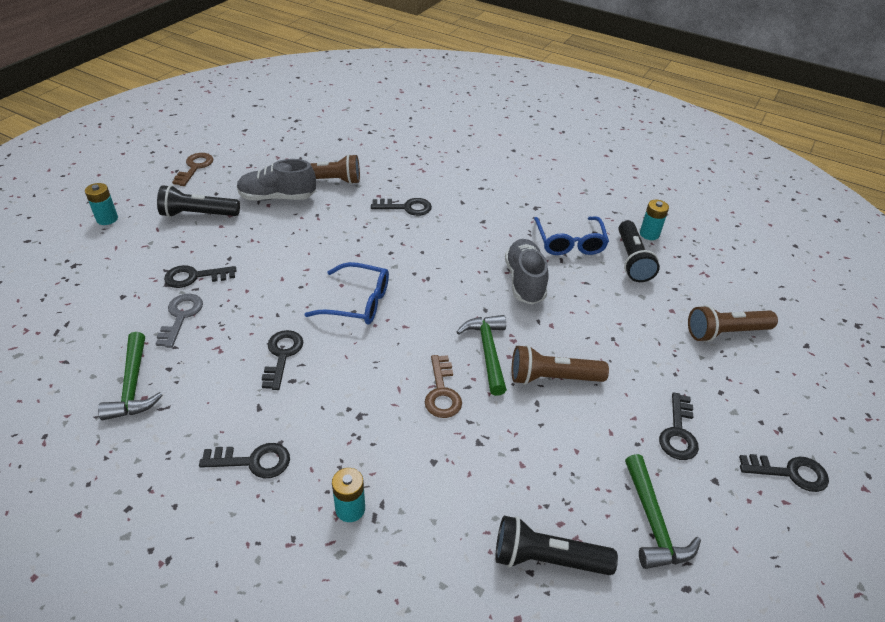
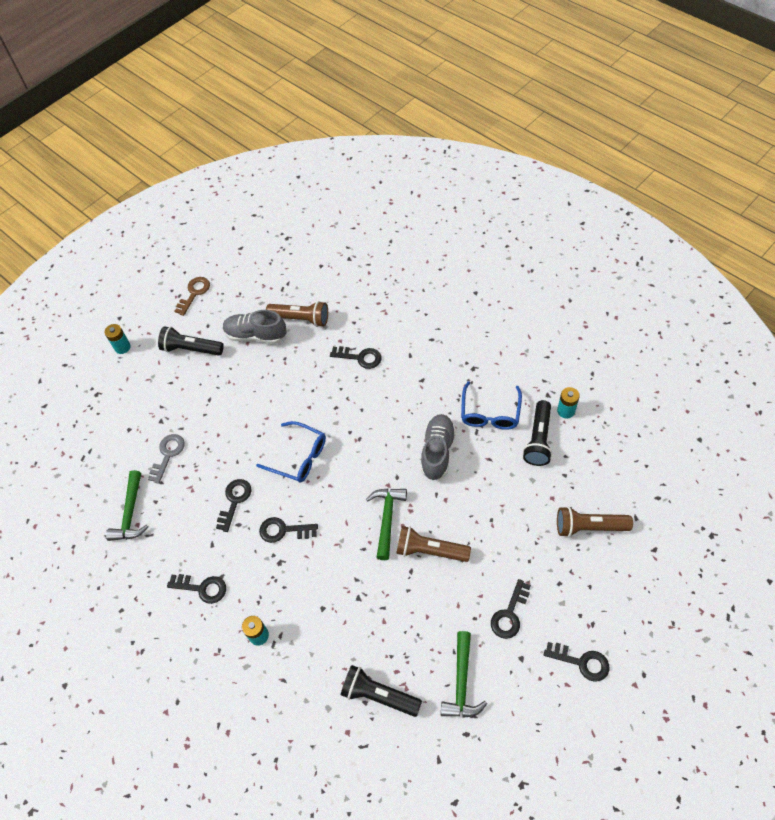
camera: 20 degrees right, 15 degrees up
(195, 277) = (181, 416): black key -> black key (283, 530)
(442, 392) = (343, 551): brown key -> none

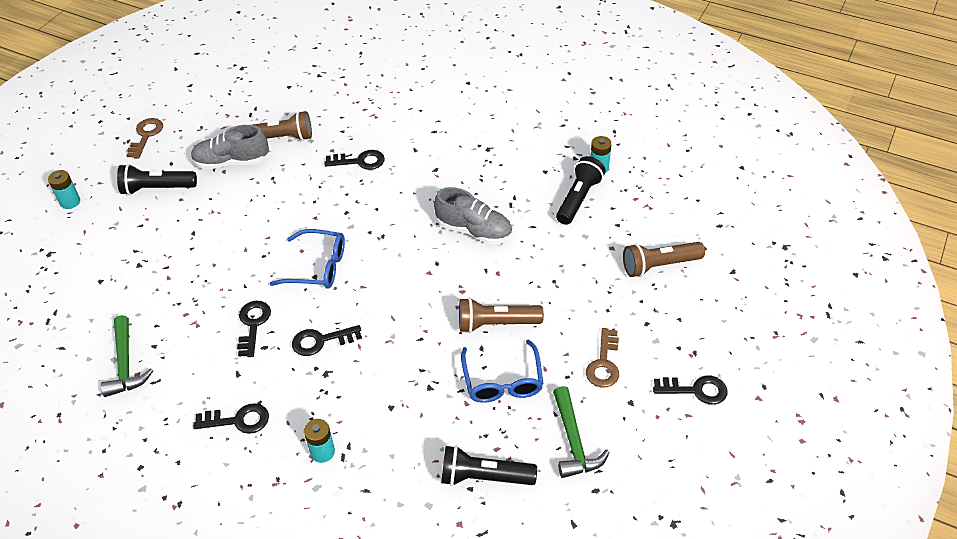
camera: 20 degrees left, 10 degrees down
(168, 454) = (157, 296): grey key -> none
(387, 518) = (438, 304): green hammer -> none
(437, 451) = (474, 231): grey shoe -> grey shoe turned 120 degrees clockwise
(490, 413) = (519, 185): blue glasses -> blue glasses (502, 380)
(509, 614) = (604, 363): black key -> brown key
(538, 439) = (579, 199): black flashlight -> black flashlight turned 150 degrees counterclockwise

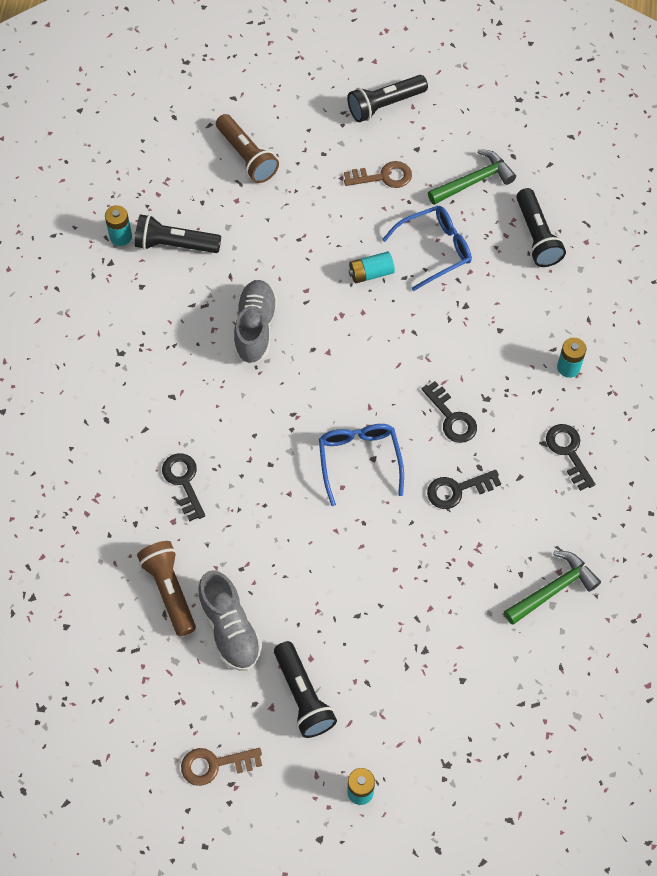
camera: 110 degrees left, 15 degrees up
(496, 323) = (371, 273): brown flashlight -> turquoise battery
(696, 390) = (384, 105): black key -> black flashlight

